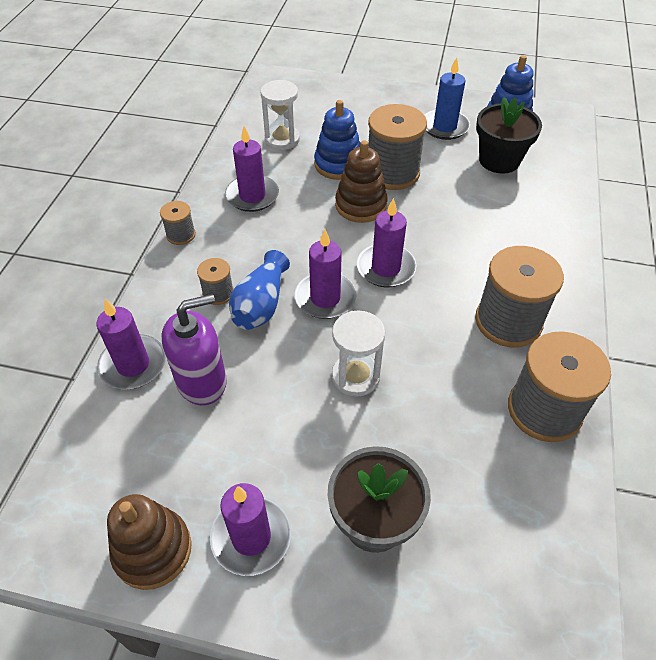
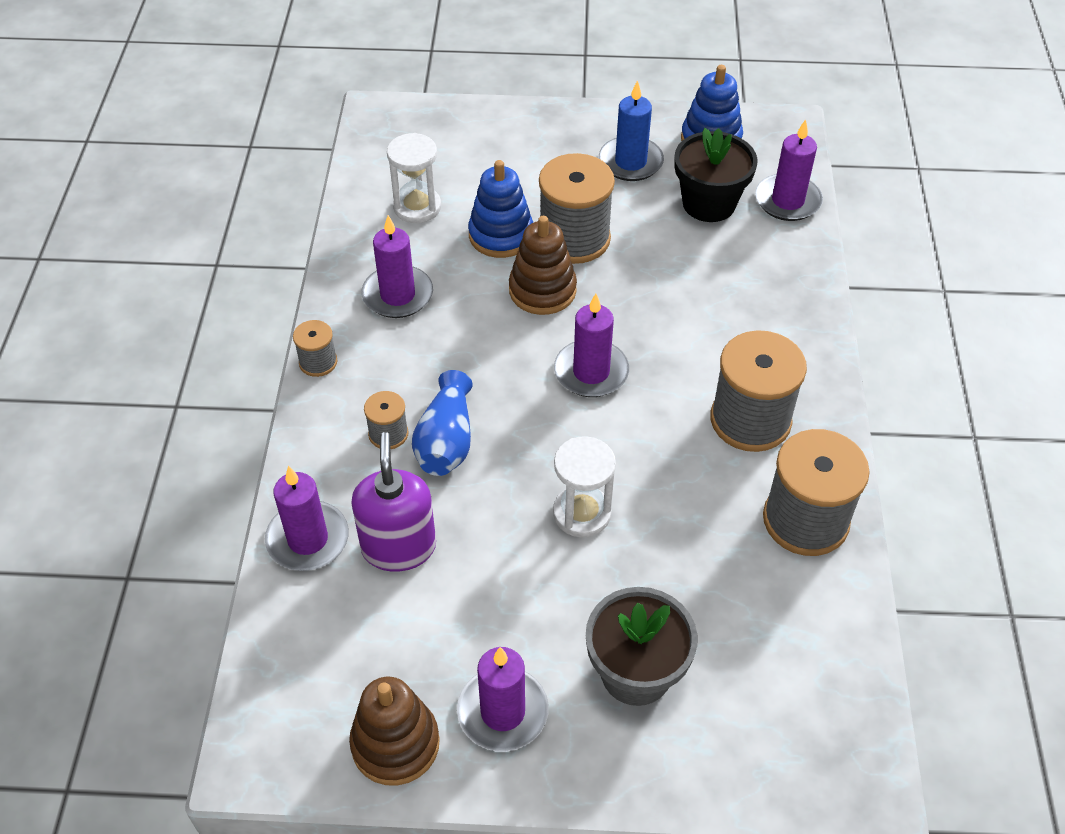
camera: 10 degrees left, 0 degrees up
(202, 381) = (398, 547): purple soap dispenser -> purple soap dispenser turned 60 degrees counterclockwise
(325, 298) = (524, 421): purple candle -> purple candle (787, 201)

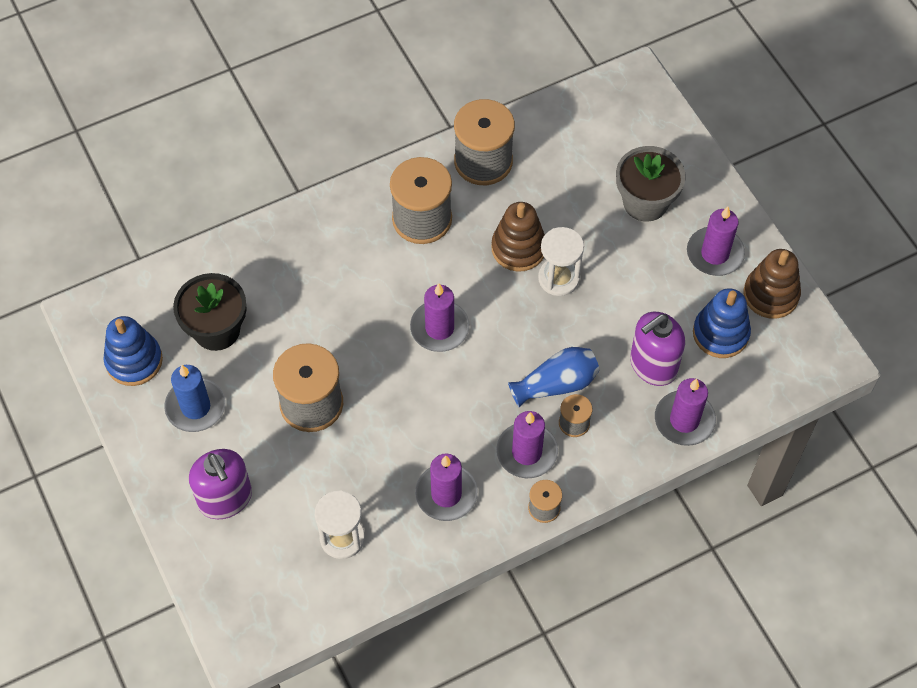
camera: 120 degrees left, 10 degrees up
(501, 235) = (338, 457): blue stacking toy -> blue stacking toy (720, 333)
(520, 149) = (225, 498): none -> purple soap dispenser
(542, 290) = (380, 397): brown stacking toy -> brown stacking toy (518, 248)
(787, 201) = (183, 278): purple candle -> purple candle (526, 452)

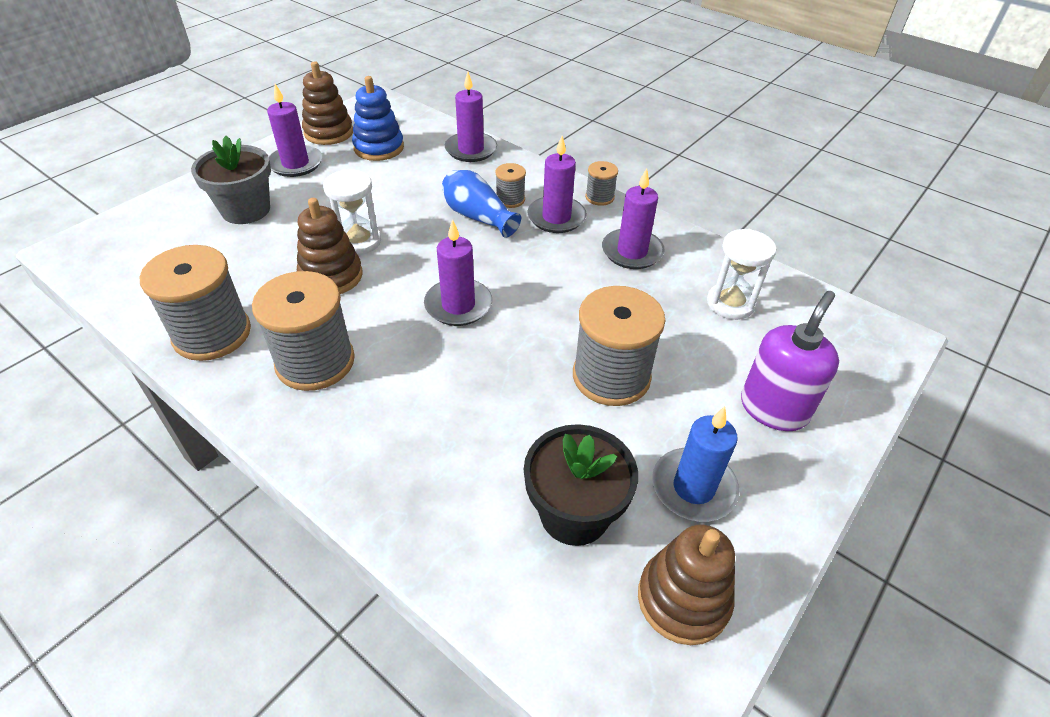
camera: 115 degrees left, 15 degrees down
(134, 361) = (683, 599): blue stacking toy -> brown stacking toy
(653, 365) = (428, 172): purple soap dispenser -> none

